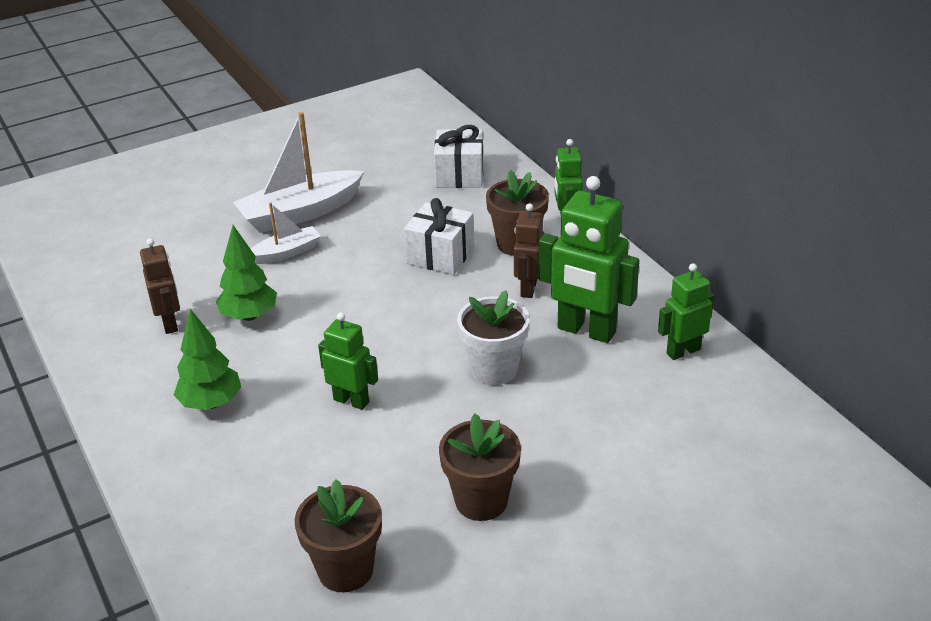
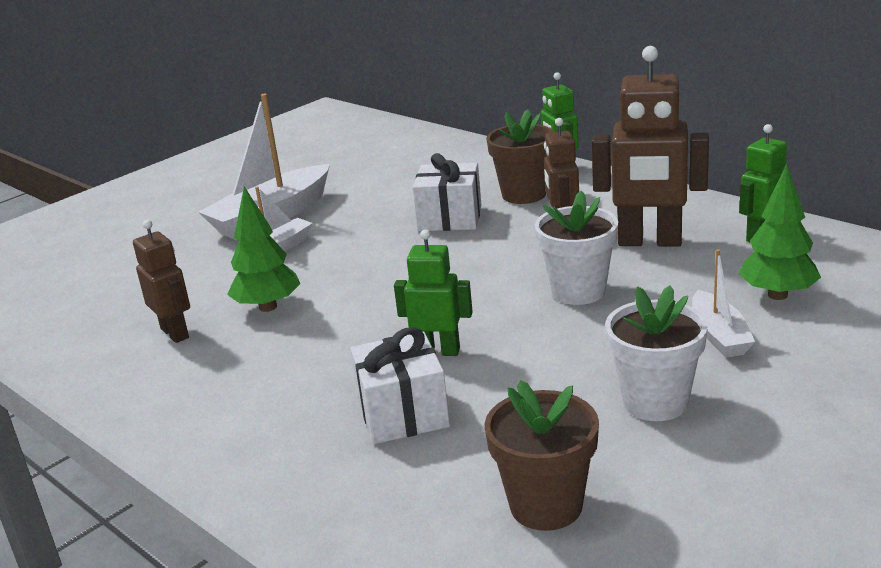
camera: 15 degrees left, 10 degrees down
(211, 403) = (270, 391): green tree -> green tree (778, 295)
(460, 175) = (424, 158): white gift -> white gift (403, 413)
(481, 501) = (655, 402): brown flower pot -> white flower pot
(574, 450) = (719, 335): none -> white boat
(586, 331) = (649, 242): green robot -> brown robot

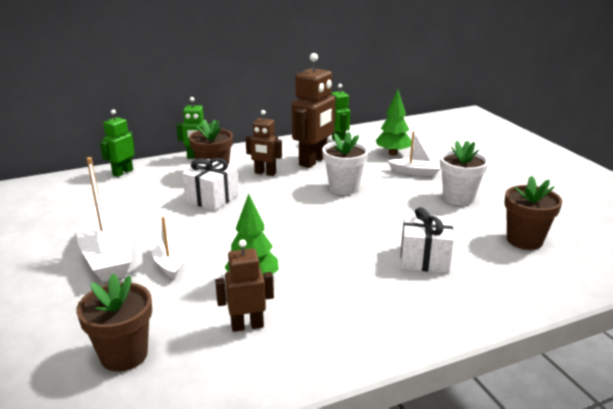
camera: 70 degrees left, 0 degrees up
(104, 290) = (124, 355): none -> brown flower pot
(438, 351) = (368, 235): green robot -> green robot (122, 172)

